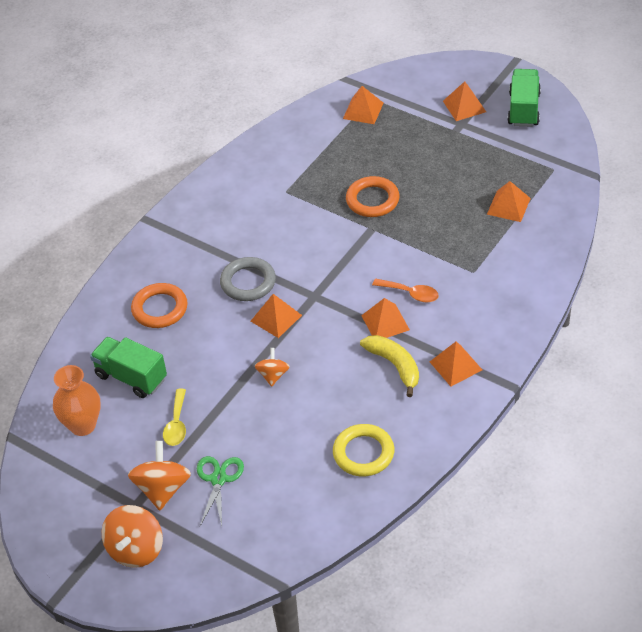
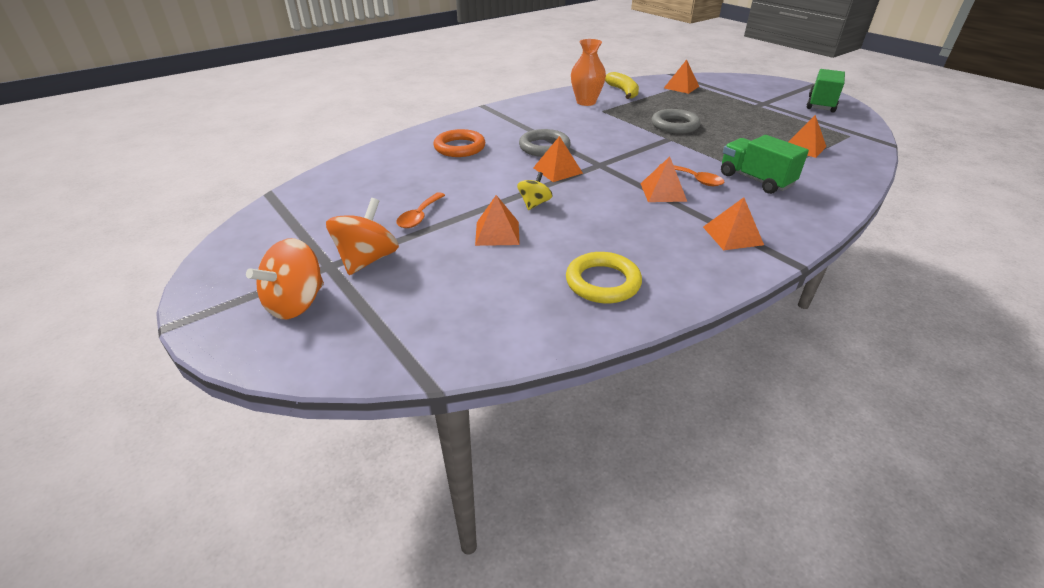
camera: 15 degrees right, 10 degrees down
(82, 425) = (335, 199): orange vase -> orange vase (586, 102)
(131, 377) = (403, 179): green truck -> green truck (755, 180)
(176, 424) = (419, 216): yellow spoon -> orange spoon
(218, 479) = (430, 266): green scissors -> none
(273, 375) = (534, 204): orange spinning top -> yellow spinning top
(372, 200) = (675, 125): orange ring -> grey ring
(395, 366) = (663, 222): yellow banana -> yellow banana (623, 92)
(464, 106) = (767, 96): orange pyramid -> orange pyramid (497, 233)

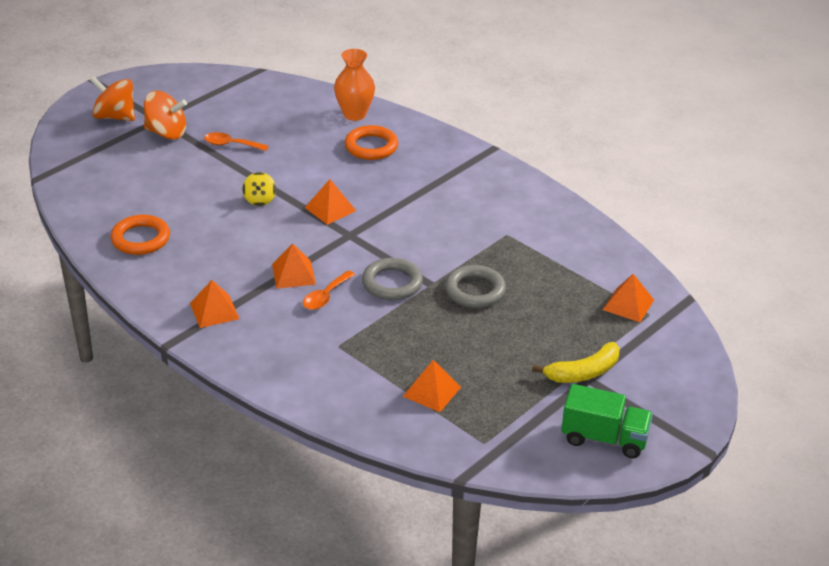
camera: 80 degrees right, 0 degrees up
(497, 233) = (208, 185): orange pyramid -> none
(534, 204) = (259, 199): yellow spinning top -> yellow spinning top turned 75 degrees clockwise
(544, 147) = (384, 198): grey ring -> grey ring (392, 283)
(586, 102) = (532, 221): orange vase -> orange vase (354, 114)
(603, 282) = (140, 239): yellow ring -> orange ring
(623, 92) = (585, 251): yellow banana -> yellow banana (583, 372)
(755, 180) = (331, 339): green truck -> none

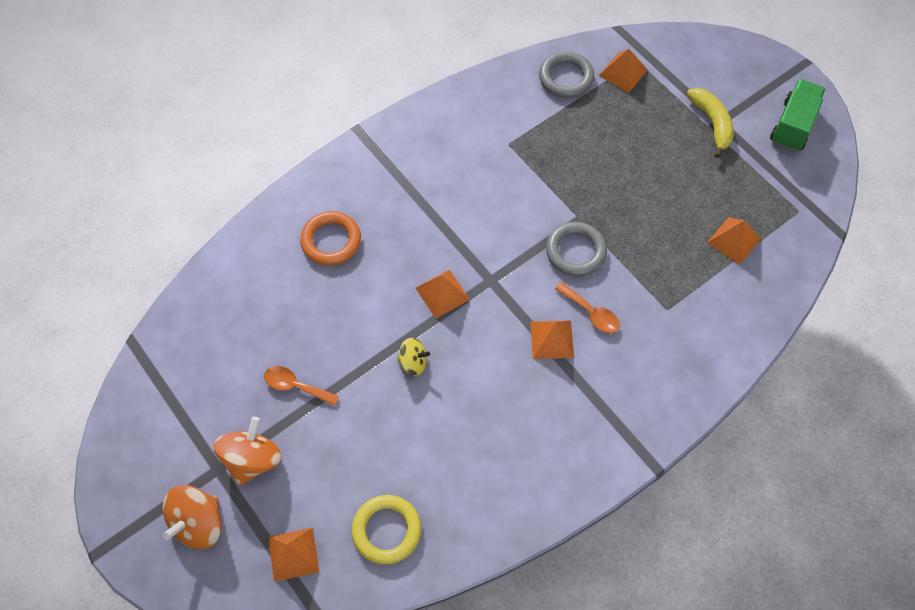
camera: 80 degrees left, 25 degrees up
(109, 200) = (386, 530): none -> yellow ring
(140, 239) = (470, 494): orange ring -> none
(214, 311) = (606, 420): orange pyramid -> orange pyramid (293, 554)
(231, 145) = (295, 386): orange spoon -> orange spoon turned 90 degrees clockwise
(354, 114) = (261, 249): orange vase -> none
(475, 291) = (593, 184): grey ring -> grey ring (566, 78)

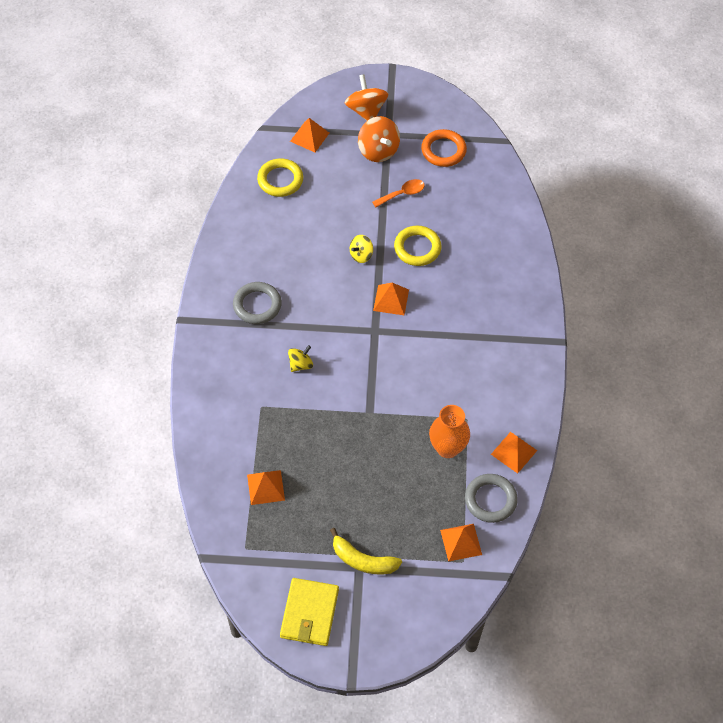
camera: 130 degrees right, 5 degrees down
(331, 241) = (484, 270): orange ring -> orange ring (443, 150)
(356, 317) = (417, 248): none -> yellow ring
(551, 138) = (447, 448): none -> orange vase
(552, 339) = (305, 331): orange pyramid -> orange pyramid (514, 452)
(575, 251) = (349, 390): grey ring -> grey ring (257, 305)
(591, 313) = (300, 364): orange spoon -> yellow spinning top
(792, 125) = (309, 613): green truck -> yellow wallet

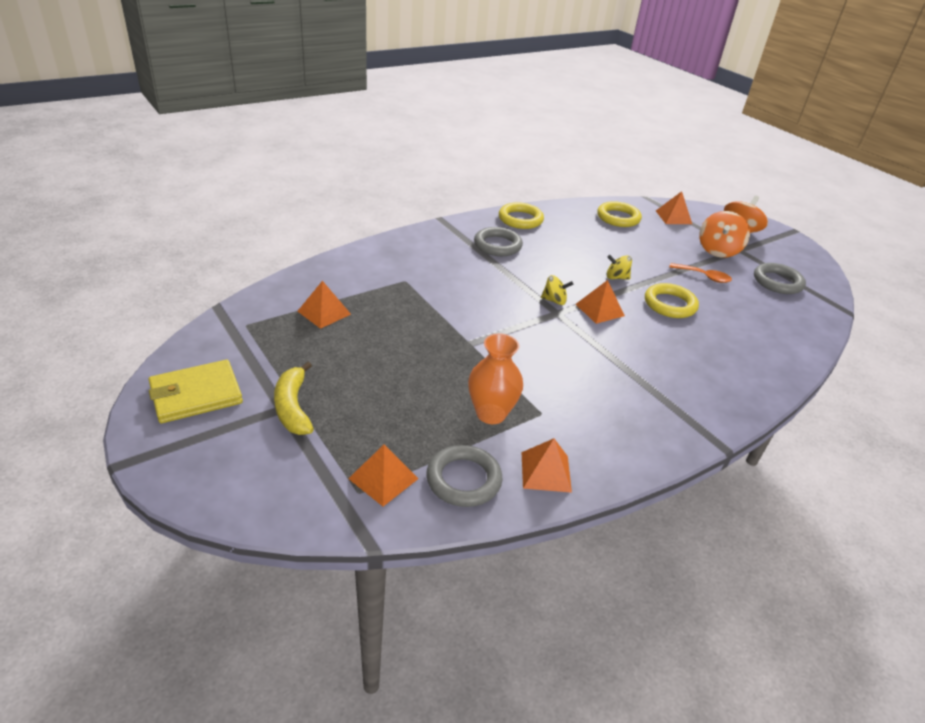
camera: 50 degrees right, 20 degrees down
(228, 258) = (520, 219): none -> yellow ring
(300, 364) = (471, 286): yellow spinning top -> yellow spinning top (554, 300)
(443, 150) = (777, 282): orange ring -> grey ring

